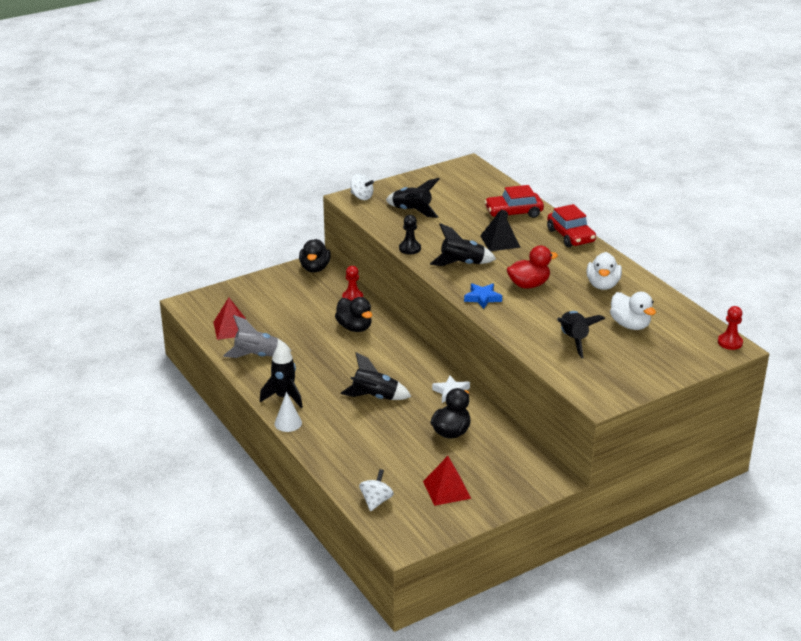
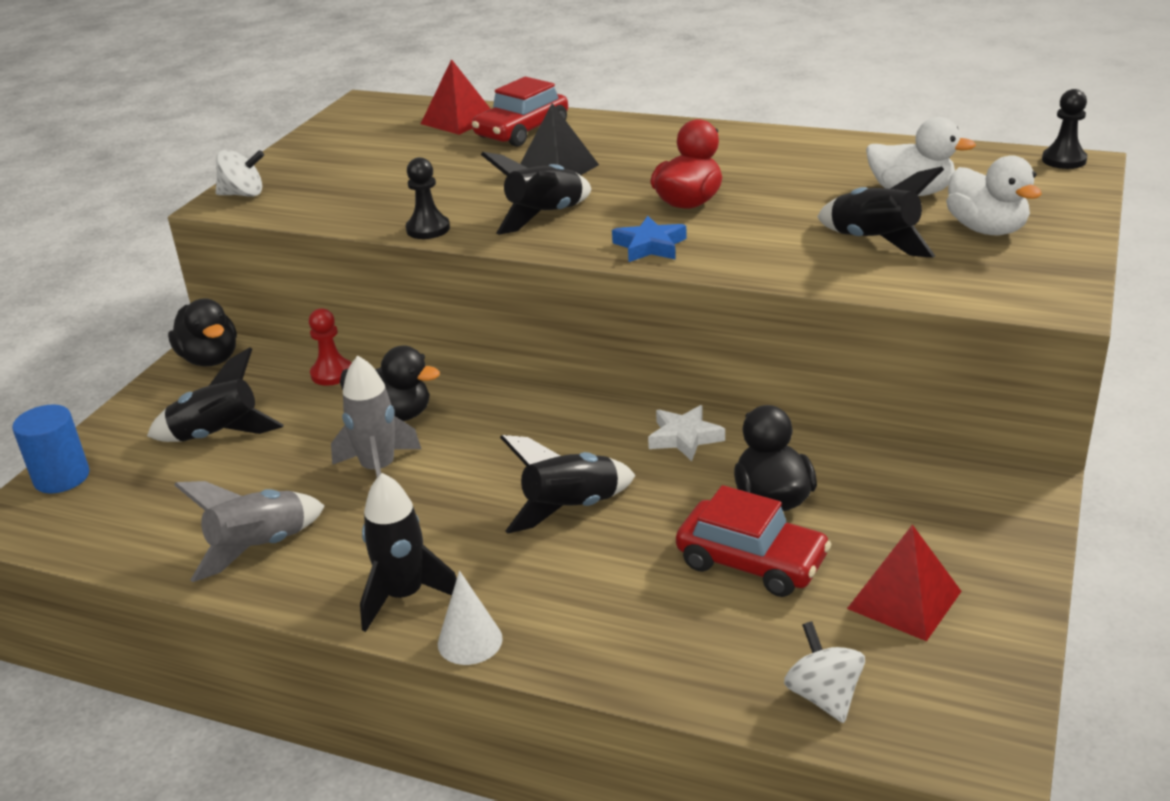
camera: 35 degrees left, 0 degrees up
(219, 295) = (62, 477): none -> blue cylinder
(231, 328) = (151, 524): red pyramid -> red pyramid (458, 120)
(326, 347) = (378, 470): none -> grey rocket
(412, 211) = (358, 182): black rocket -> black rocket (218, 435)
(570, 236) = (647, 128): red car -> red car (751, 562)
(602, 285) = (789, 163): white duck -> white duck (986, 229)
(730, 342) = (1064, 160): red pawn -> black pawn

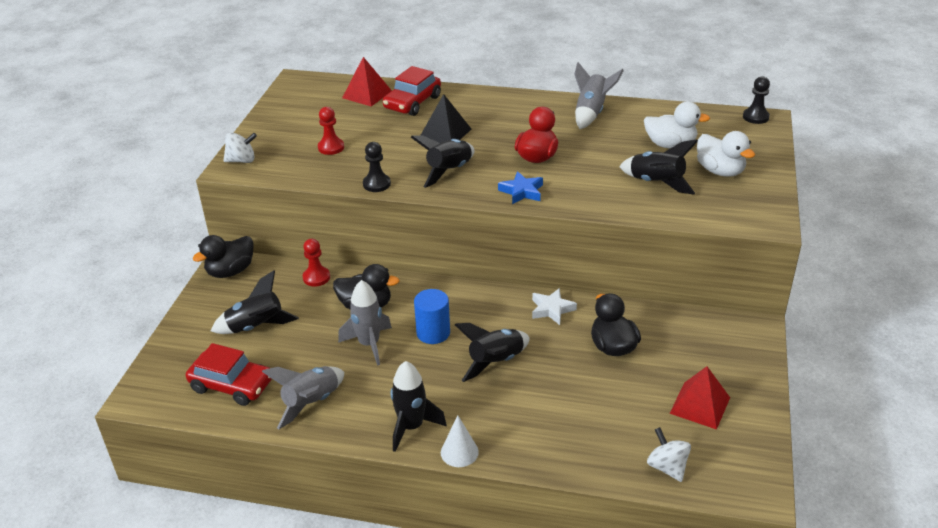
camera: 10 degrees left, 5 degrees up
(62, 477) = (163, 364): blue cylinder -> blue cylinder (433, 333)
(210, 359) = (230, 271): black duck -> black duck turned 90 degrees clockwise
(379, 182) = (331, 147): none -> red pawn
(751, 562) = (610, 388): red car -> red car (232, 385)
(793, 149) = (591, 113): none -> grey rocket

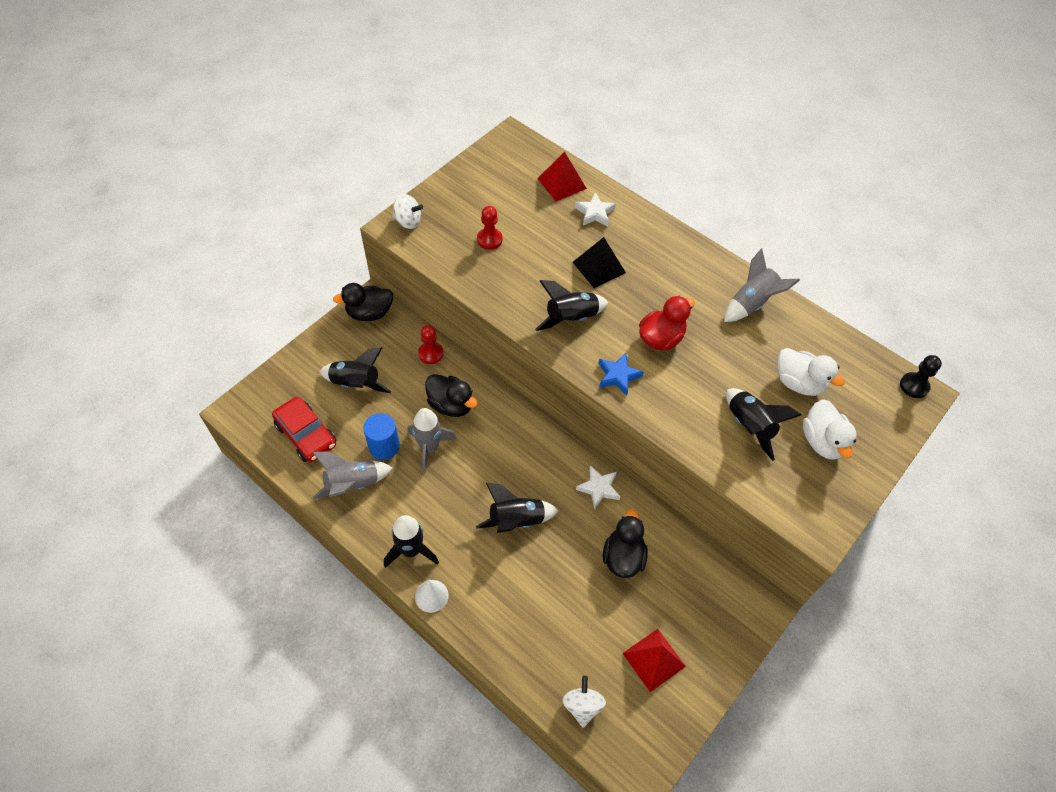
camera: 25 degrees right, 20 degrees up
(376, 184) = (500, 304): black pawn -> none
(412, 102) = (595, 213): red car -> white star
(433, 333) = (486, 462): blue cylinder -> blue cylinder (384, 446)

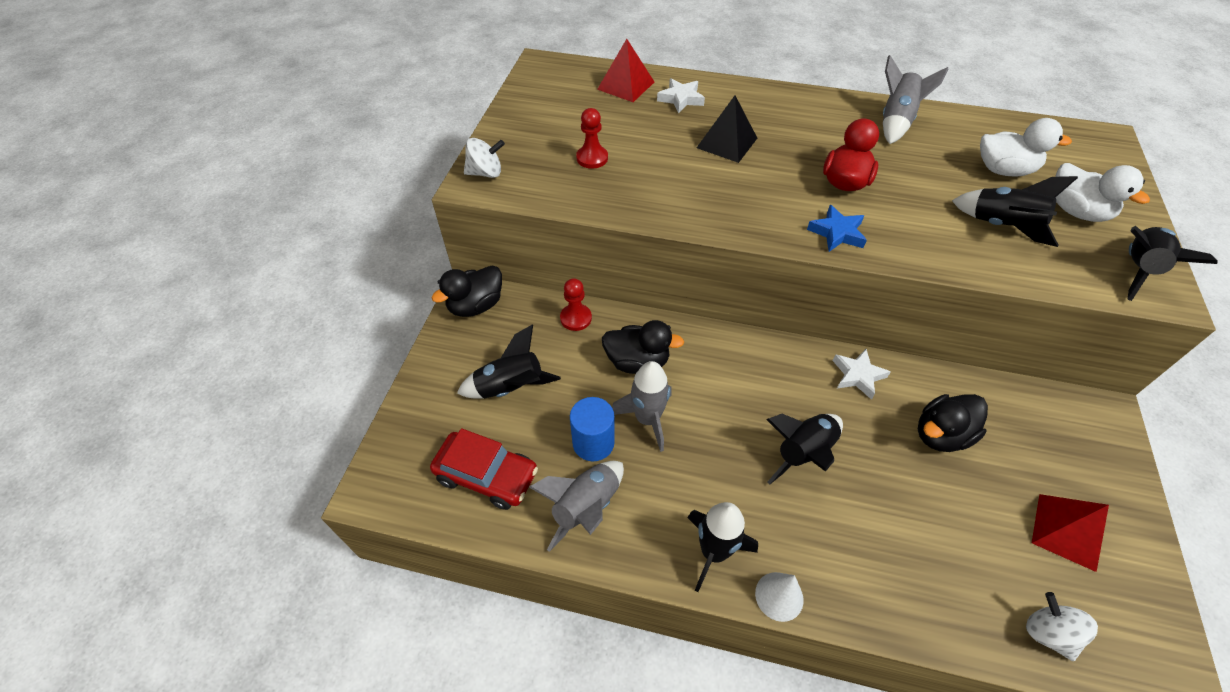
camera: 25 degrees left, 5 degrees down
(571, 318) = (740, 198): black rocket -> black rocket (1137, 270)
(623, 557) = (941, 435): black duck -> black duck turned 105 degrees counterclockwise
(914, 386) = (1095, 134): black pawn -> none

